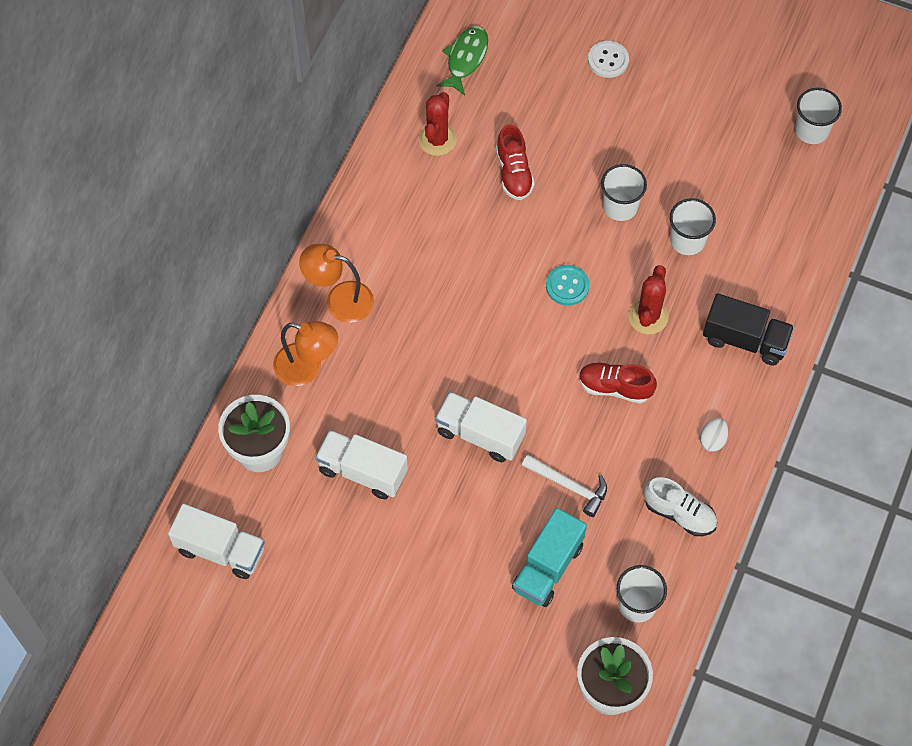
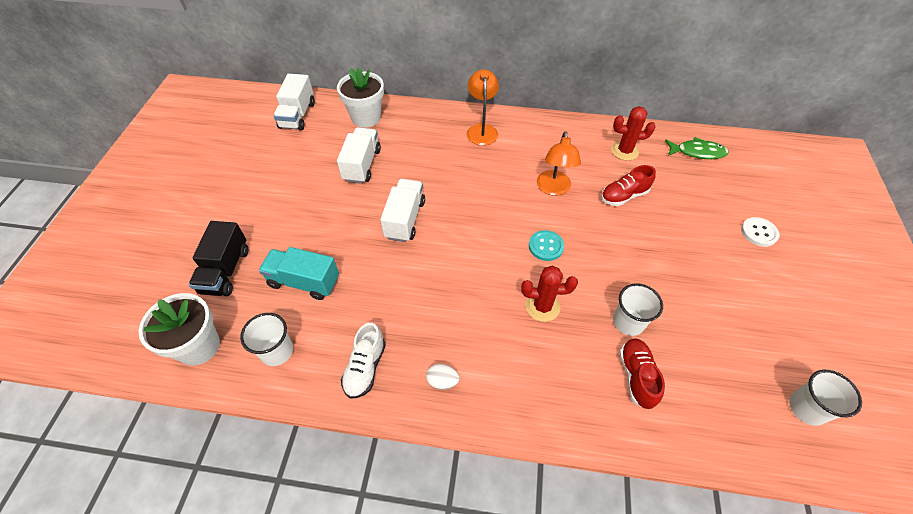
camera: 75 degrees right, 10 degrees down
(307, 368) = (428, 126): orange lamp -> orange lamp (553, 189)
(569, 486) = (375, 282): white hammer -> none
(615, 387) = (469, 295): red shoe -> red shoe (636, 376)
(620, 206) = (633, 267): white cup -> none
(745, 340) = (552, 389): black truck -> black truck (225, 270)

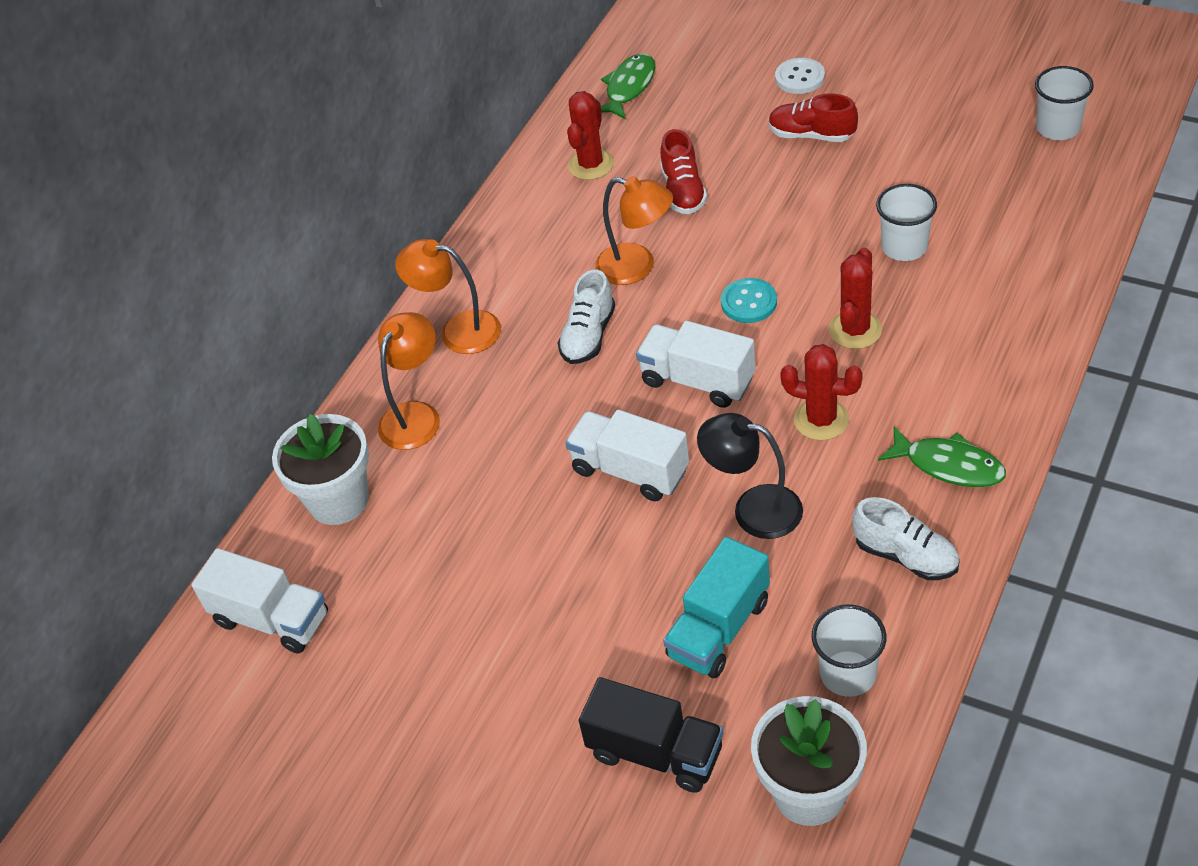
camera: 65 degrees left, 5 degrees down
(362, 165) = (471, 519): white truck -> white truck (697, 380)
(388, 281) = (753, 509): none -> black lamp
(422, 129) = (416, 415): none -> orange lamp
(442, 381) = (948, 465): white egg -> green fish
(463, 302) = (821, 420): none -> red cactus
(495, 180) = (588, 336): none -> white shoe
(636, 376) = (986, 261): red shoe -> red shoe (811, 135)

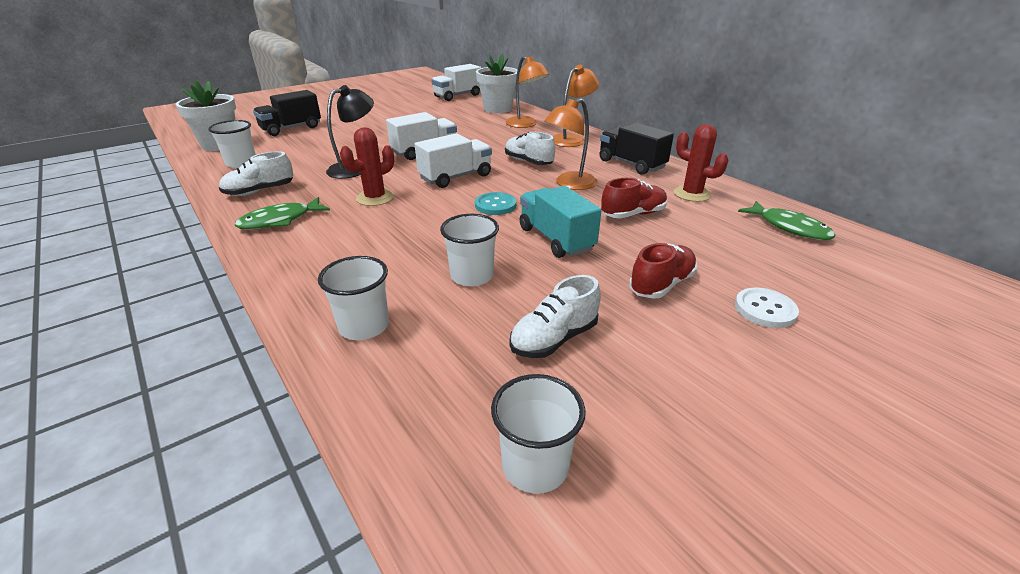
camera: 110 degrees right, 15 degrees down
(526, 238) = (631, 164): none -> black truck
(683, 191) = (633, 214): red shoe -> red shoe turned 135 degrees clockwise
(719, 628) = (314, 148): turquoise truck -> turquoise truck (556, 239)
(855, 330) = (422, 229): red cactus -> none
(941, 164) = (554, 339): none -> white shoe
(1032, 269) = (364, 326): none -> white cup

